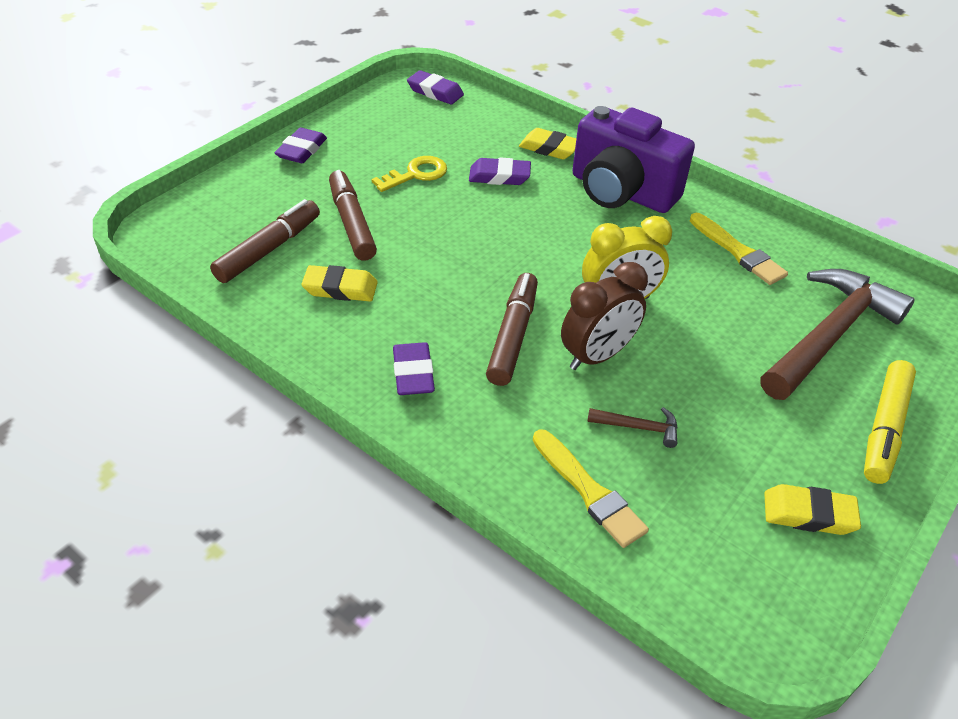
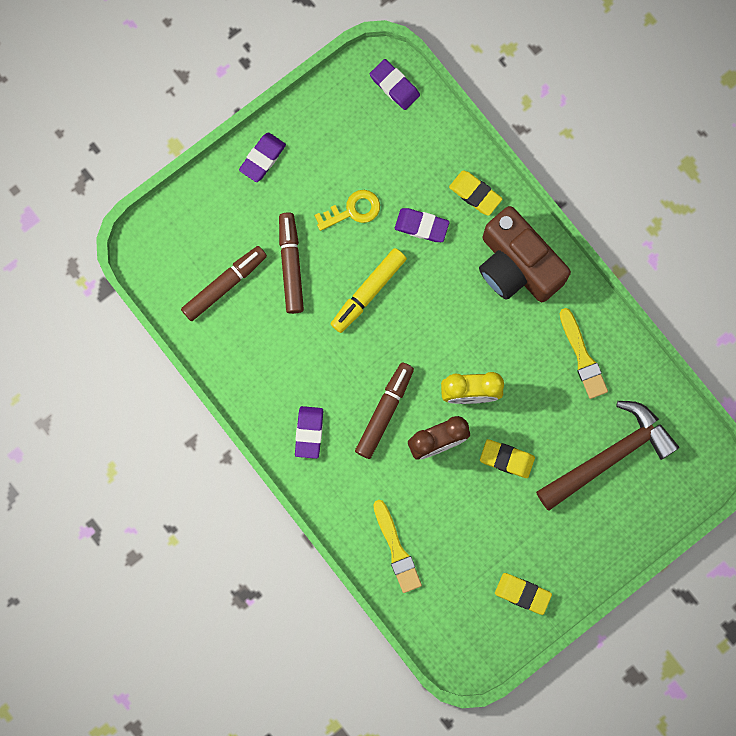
camera: 15 degrees right, 35 degrees up
(340, 288) = (272, 339): yellow eraser -> yellow eraser (506, 459)
(621, 192) = (517, 265): purple camera -> brown camera
(638, 427) = (444, 508): brown hammer -> none
(884, 428) = (604, 542): yellow marker -> yellow marker (368, 292)

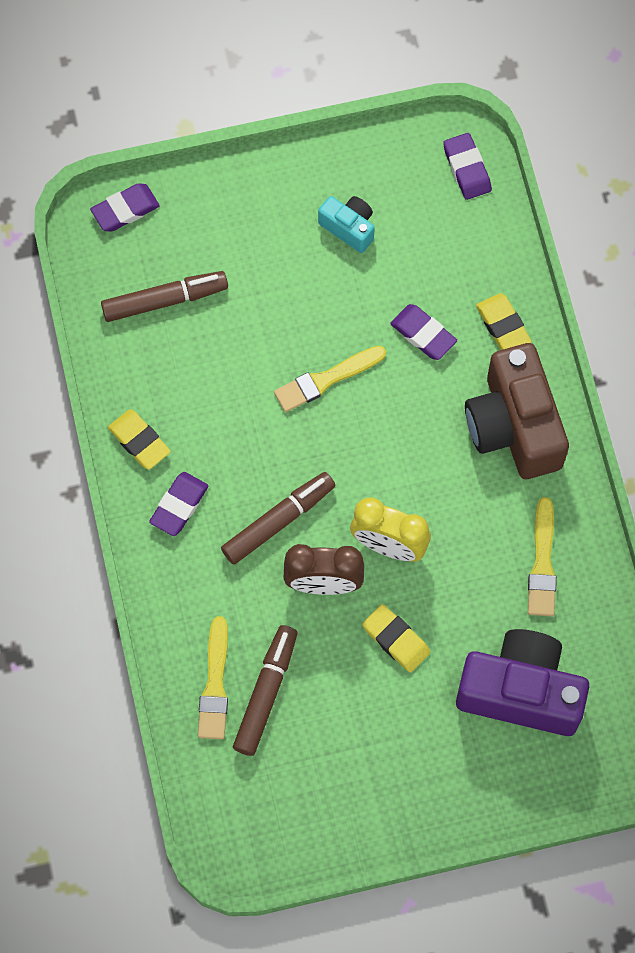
camera: 25 degrees right, 10 degrees down
(262, 158) = (277, 182): purple eraser -> purple eraser (125, 210)
(291, 265) = (251, 312): brown marker -> brown marker (265, 693)
(331, 169) = (349, 228): none -> turquoise camera
(353, 210) = (352, 283): yellow key -> none
(368, 292) = (326, 379): yellow marker -> yellow brush
(522, 593) = (339, 804): yellow eraser -> yellow eraser (139, 441)
(609, 456) = (521, 691): brown hammer -> purple camera

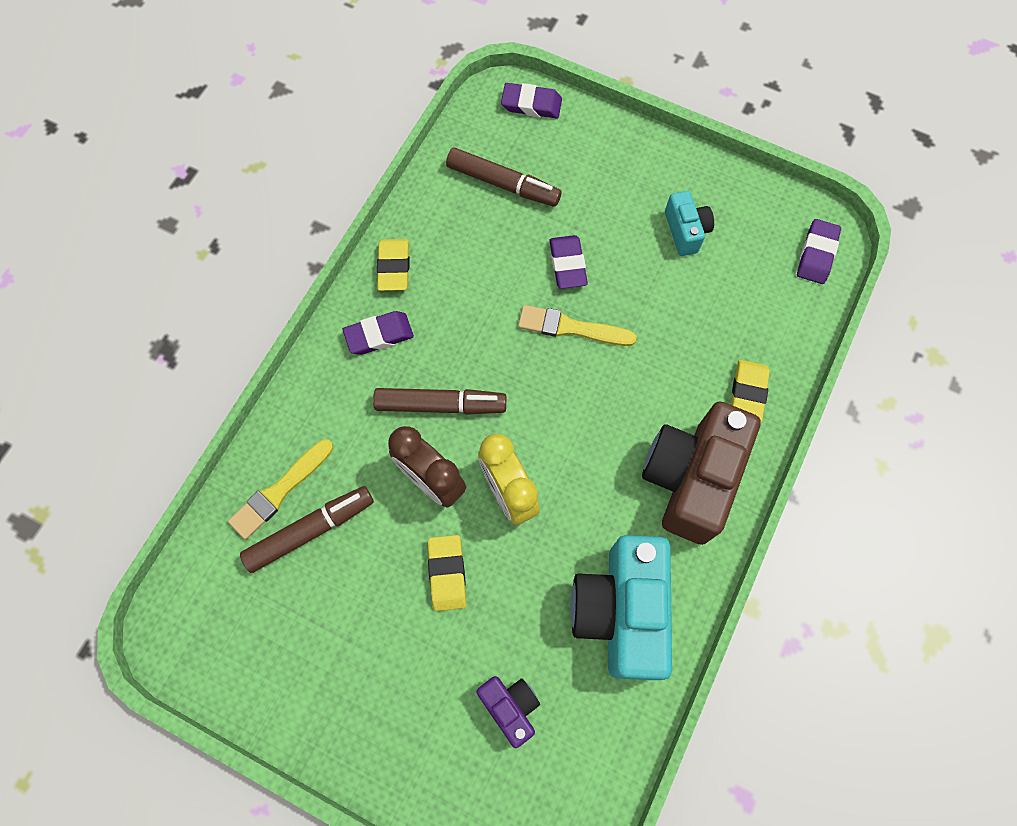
camera: 40 degrees right, 0 degrees up
(423, 334) = (677, 351): purple eraser -> purple eraser (567, 264)
(521, 691) = (510, 706): purple camera -> purple camera, size x0.49
(542, 563) = (620, 611): yellow brush -> turquoise camera

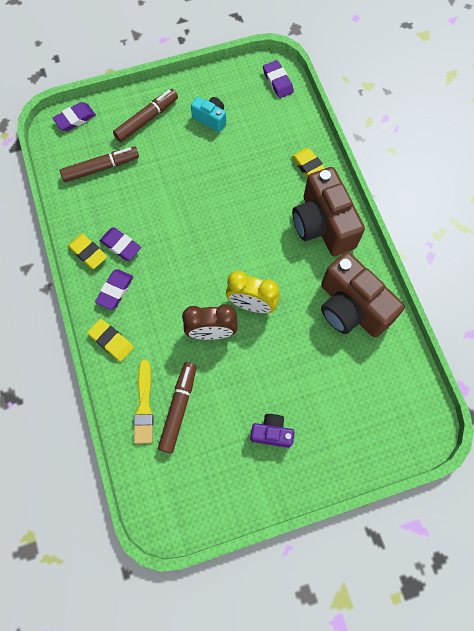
camera: 45 degrees left, 0 degrees up
(440, 405) = (179, 295): brown marker -> brown marker (146, 119)
(447, 573) = (262, 365): yellow eraser -> yellow eraser (111, 341)
(510, 706) = (347, 392): purple camera -> purple camera (271, 433)
(567, 264) = (172, 179): purple eraser -> purple eraser (121, 245)
(571, 328) = (203, 206): yellow brush -> none
(620, 611) = (351, 308): turquoise camera -> brown camera

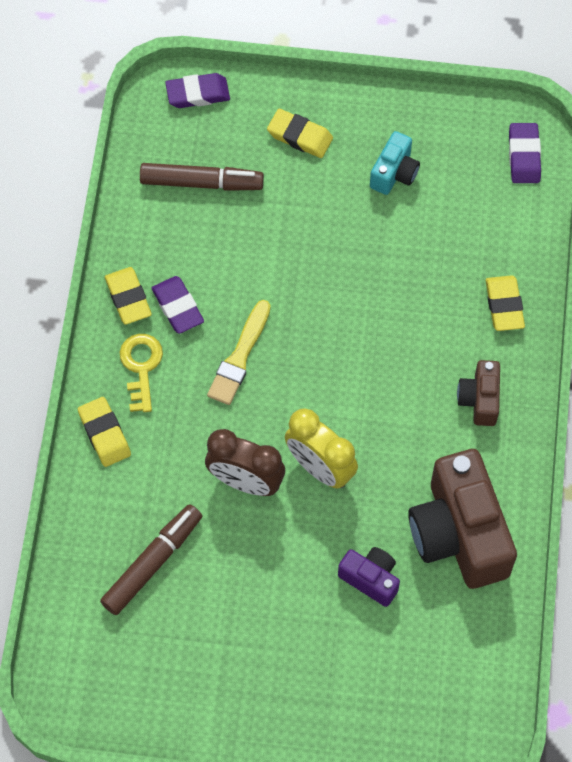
camera: 25 degrees right, 5 degrees down
(115, 290) = (141, 367): purple eraser -> yellow key
(144, 405) = (108, 538): yellow brush -> yellow brush (239, 357)
(146, 119) = (300, 136): brown marker -> yellow eraser
(210, 119) = (394, 173): turquoise camera -> turquoise camera turned 60 degrees clockwise
(271, 433) = (261, 651): purple camera -> purple camera (370, 579)
(323, 225) = (479, 399): brown camera -> brown camera, size x0.49

